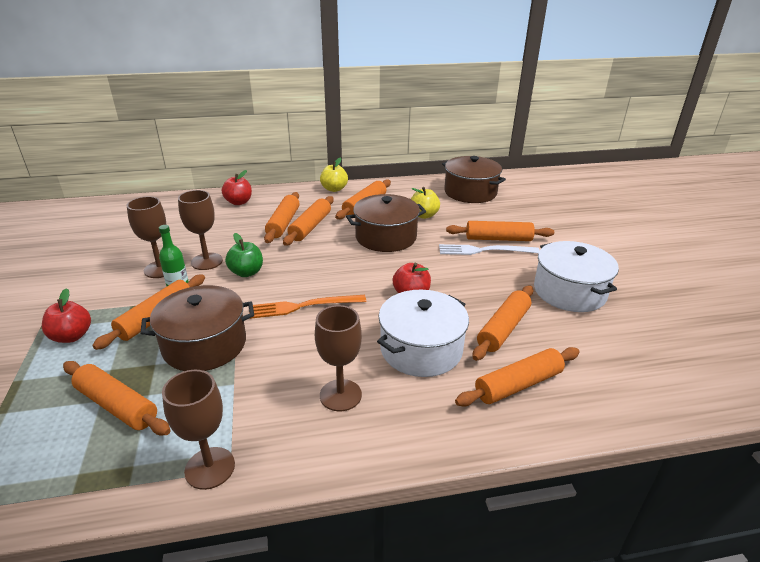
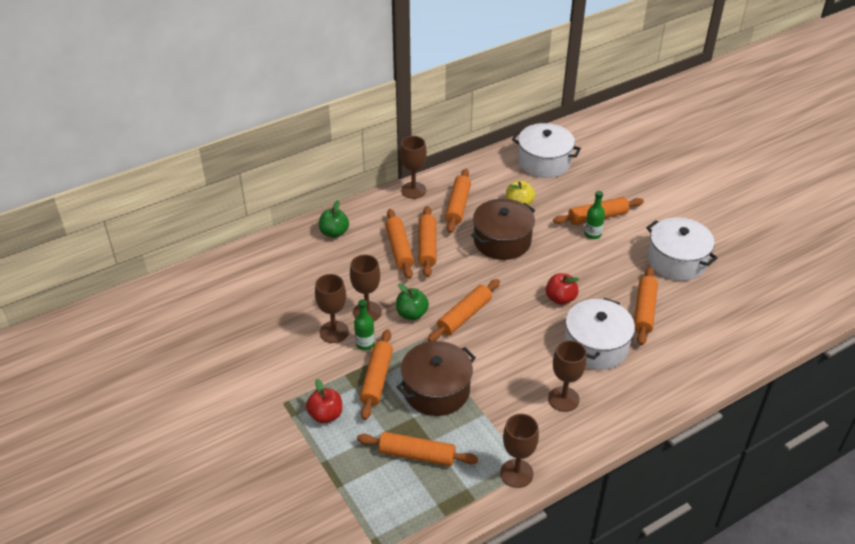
camera: 20 degrees left, 10 degrees up
(238, 202) = (334, 233): red apple -> green apple
(303, 306) = (484, 334): orange fork -> none
(334, 189) = (413, 190): yellow apple -> brown goblet
(470, 192) = (544, 162): brown pot -> white pot
(484, 250) = (592, 234): white fork -> green bottle
(518, 384) = (675, 354): orange rolling pin -> orange rolling pin (464, 316)

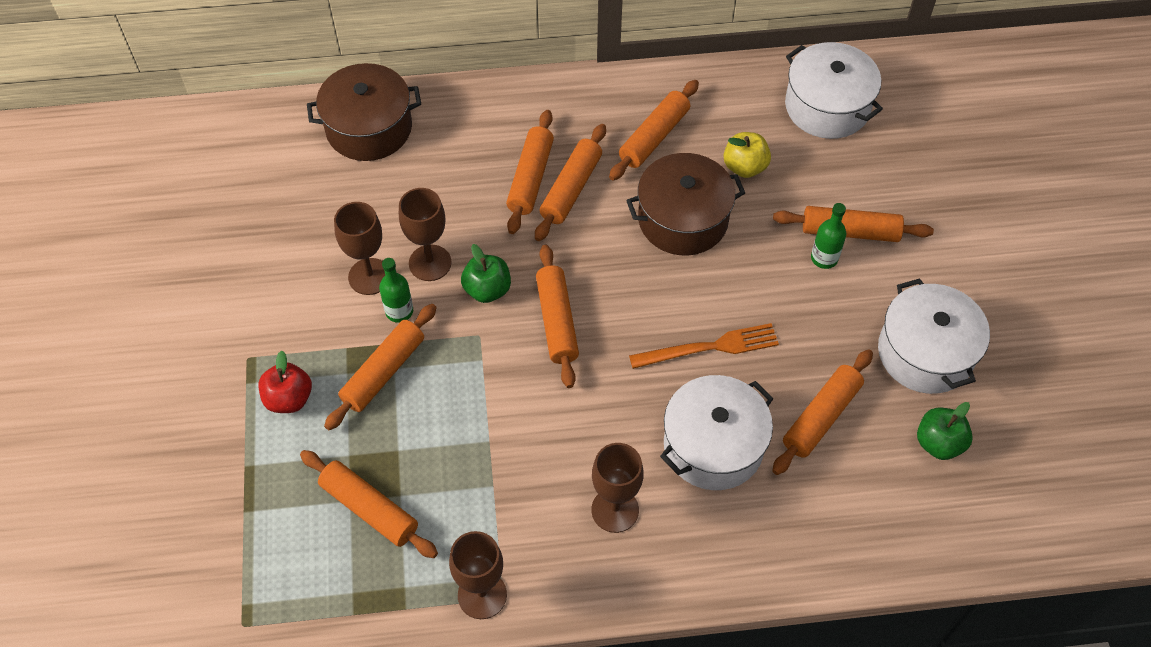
camera: 25 degrees right, 15 degrees up
(334, 233) = (457, 119): green apple -> green apple (938, 443)
(413, 190) = (606, 88): brown goblet -> none
(436, 390) = (451, 422): brown pot -> brown pot (369, 128)
(464, 316) = (557, 321): orange rolling pin -> orange rolling pin turned 75 degrees counterclockwise
(560, 298) = (709, 347): red apple -> orange fork

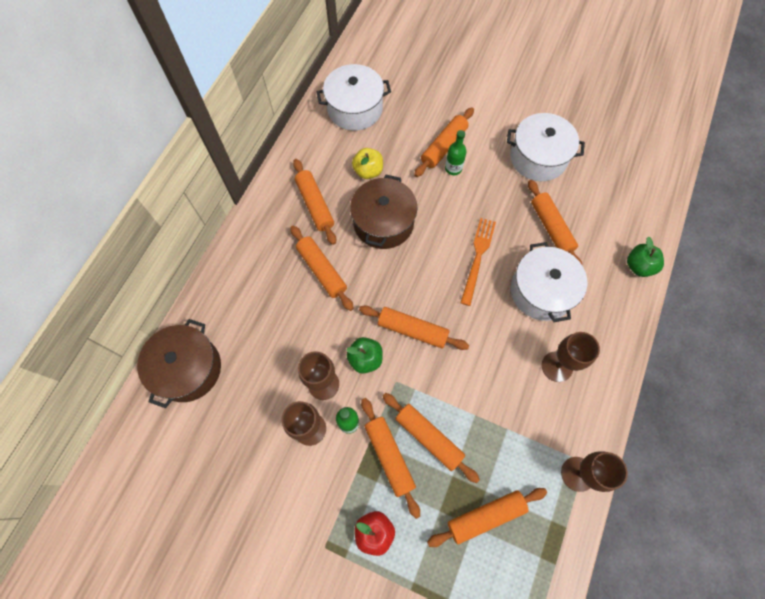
camera: 60 degrees left, 10 degrees up
(530, 178) = (298, 289): orange rolling pin -> orange rolling pin (428, 438)
(938, 443) = (594, 183): green apple -> green apple (638, 266)

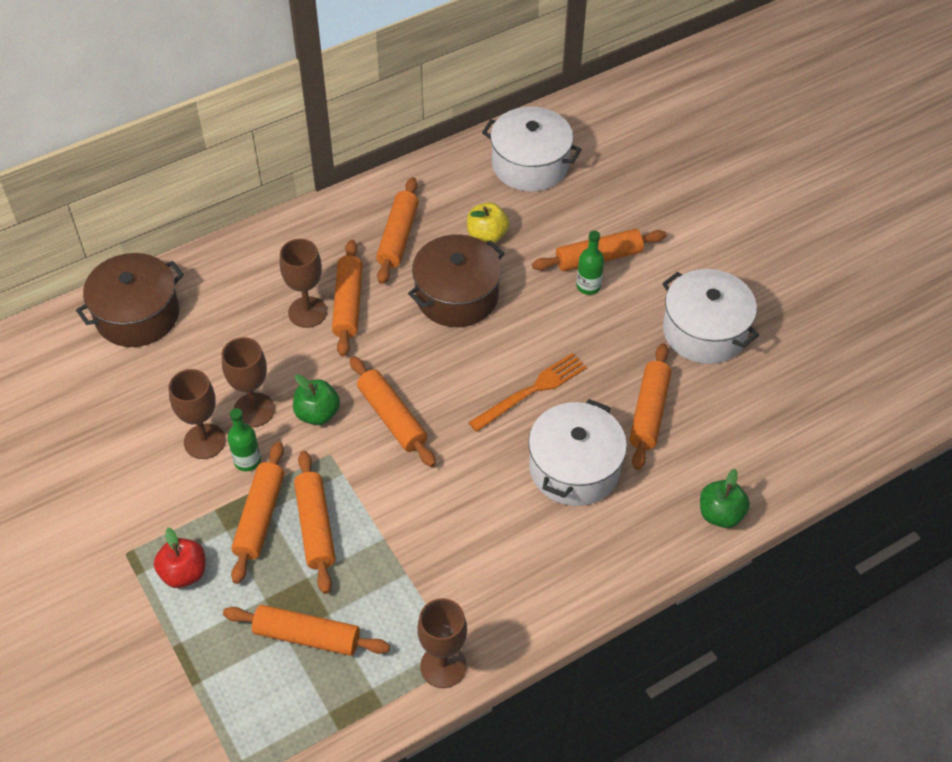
camera: 35 degrees right, 15 degrees down
(557, 366) = (520, 551): brown goblet -> brown goblet (307, 312)

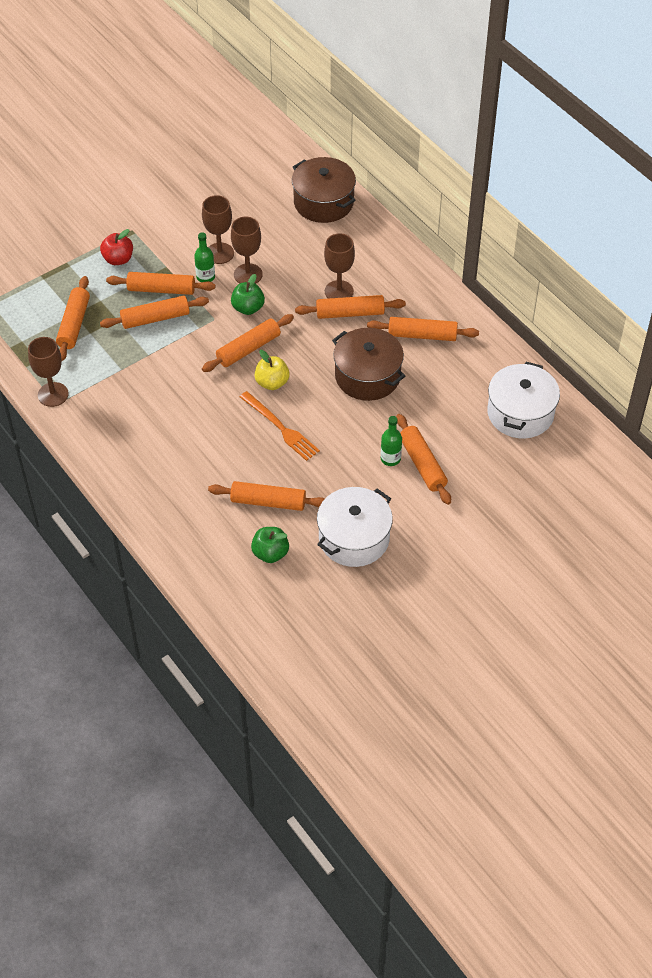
camera: 85 degrees right, 0 degrees up
(487, 236) = (433, 390): yellow apple -> yellow apple (272, 382)
(574, 468) = (212, 457): white pot -> none
(720, 514) = (177, 548): green apple -> green apple (270, 553)

